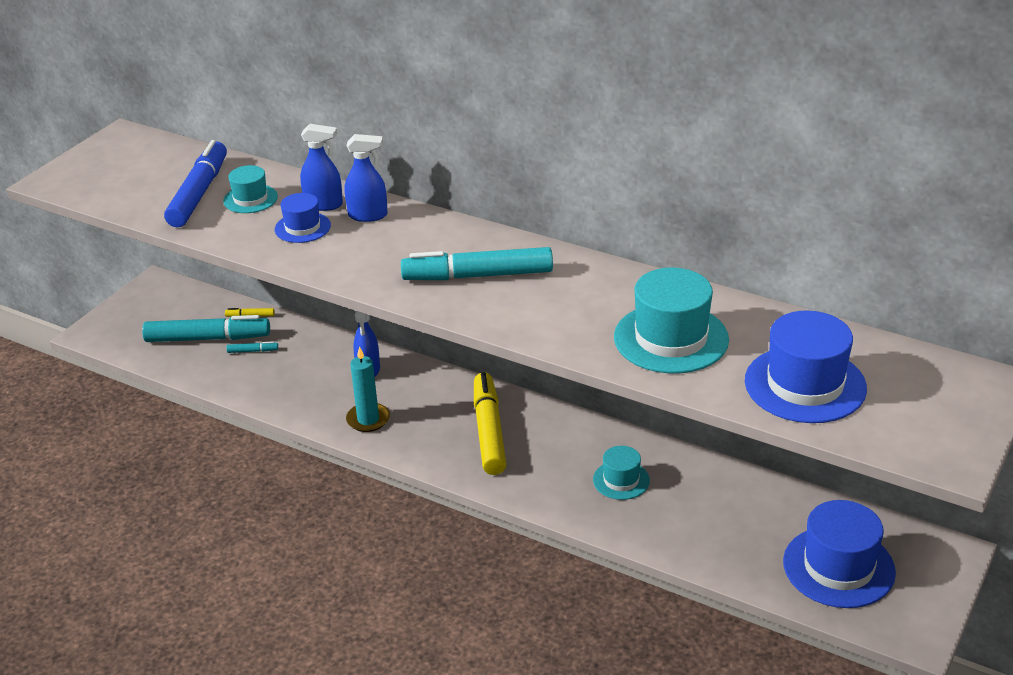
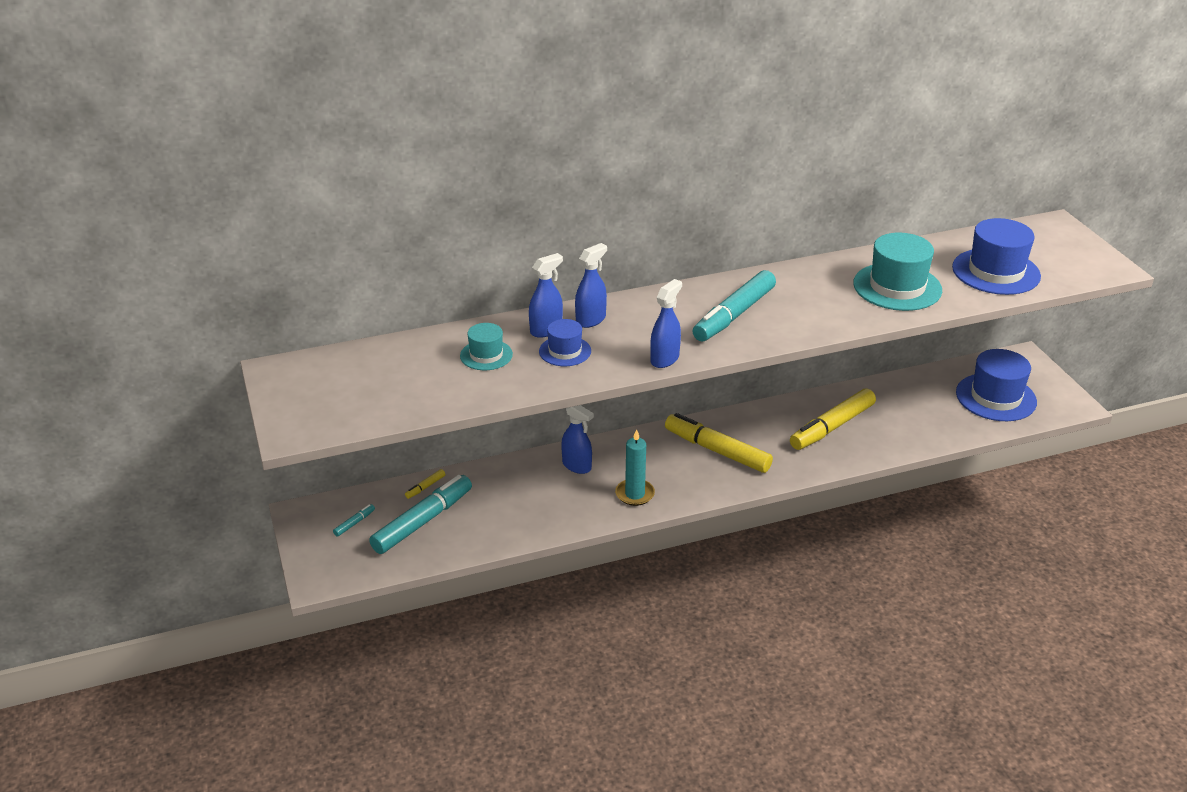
camera: 50 degrees left, 0 degrees up
(199, 193) = (438, 373): blue marker -> none
(253, 351) = (473, 507): turquoise marker -> turquoise marker (354, 523)
(354, 276) = (665, 359): none -> blue spray bottle
(621, 480) = (832, 427): turquoise hat -> yellow marker

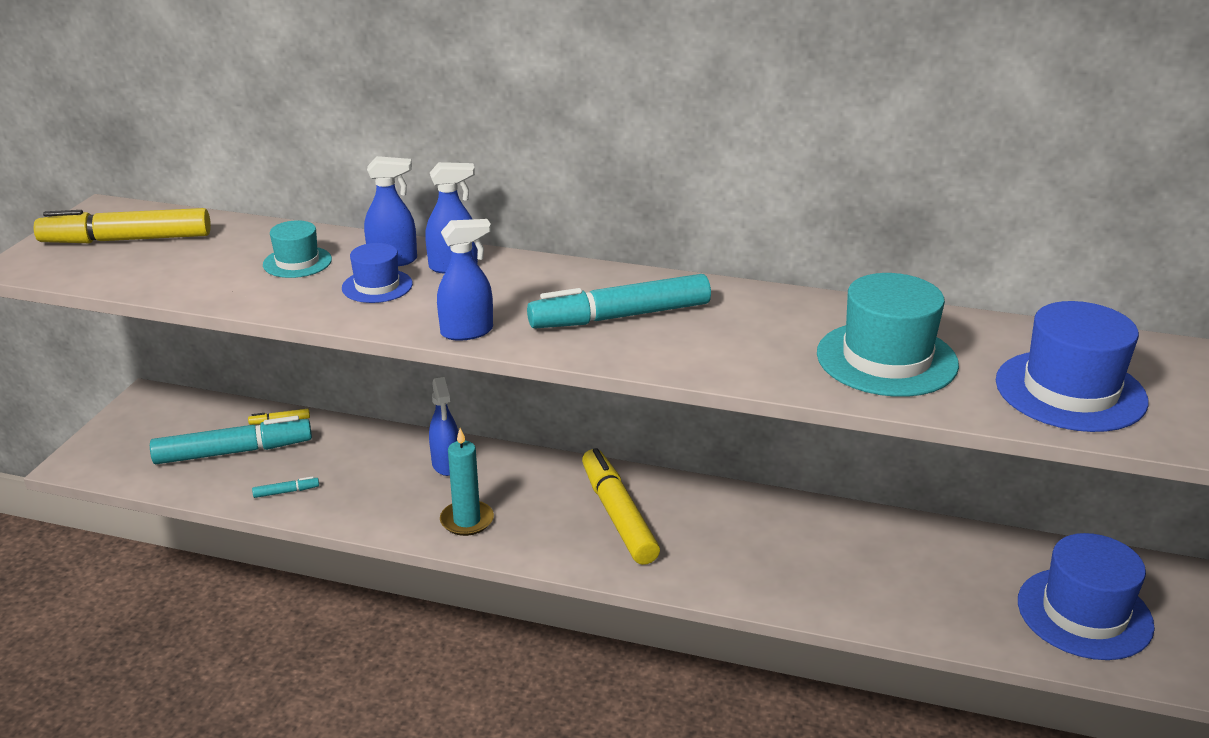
camera: 35 degrees right, 5 degrees down
(354, 523) = (176, 426): turquoise marker -> turquoise marker (286, 492)
(832, 427) = (795, 550): yellow marker -> yellow marker (126, 240)

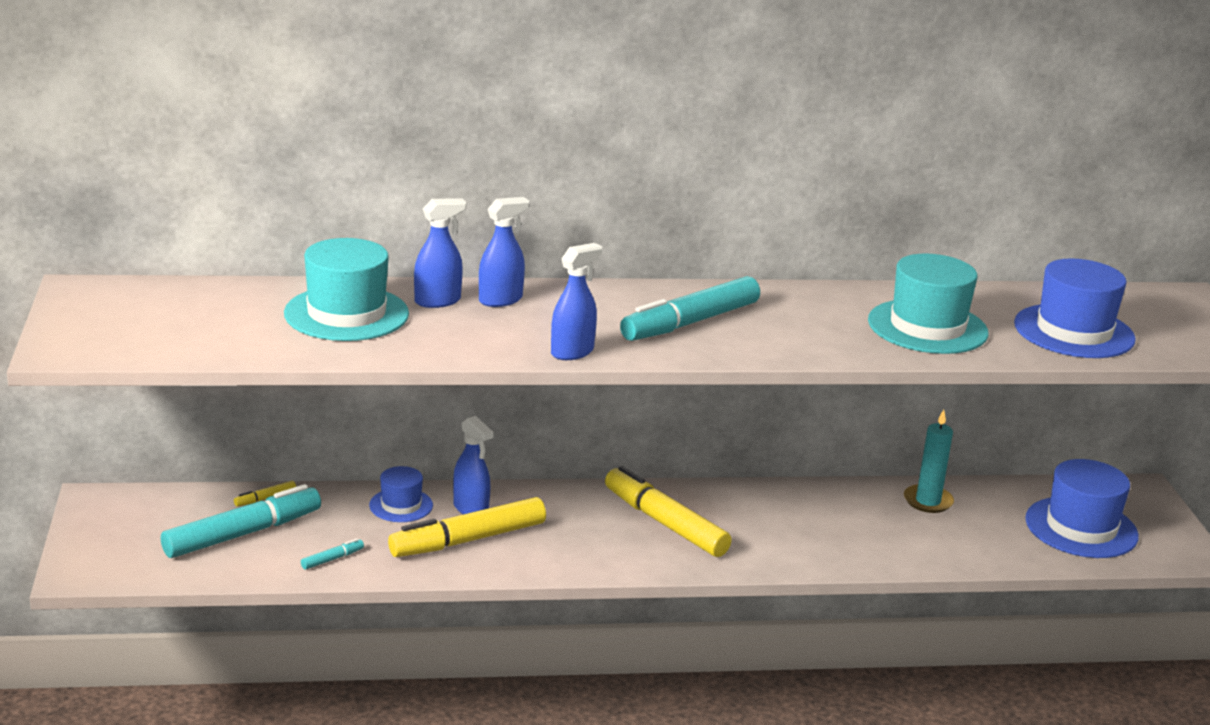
camera: 25 degrees left, 5 degrees down
(126, 240) = (143, 314): yellow marker -> yellow marker (468, 540)
(297, 262) = (346, 314): turquoise hat -> turquoise hat, size x1.80
(377, 286) = (448, 325): blue hat -> blue hat (401, 505)
(467, 520) = (531, 552): turquoise candle -> turquoise candle (928, 501)

